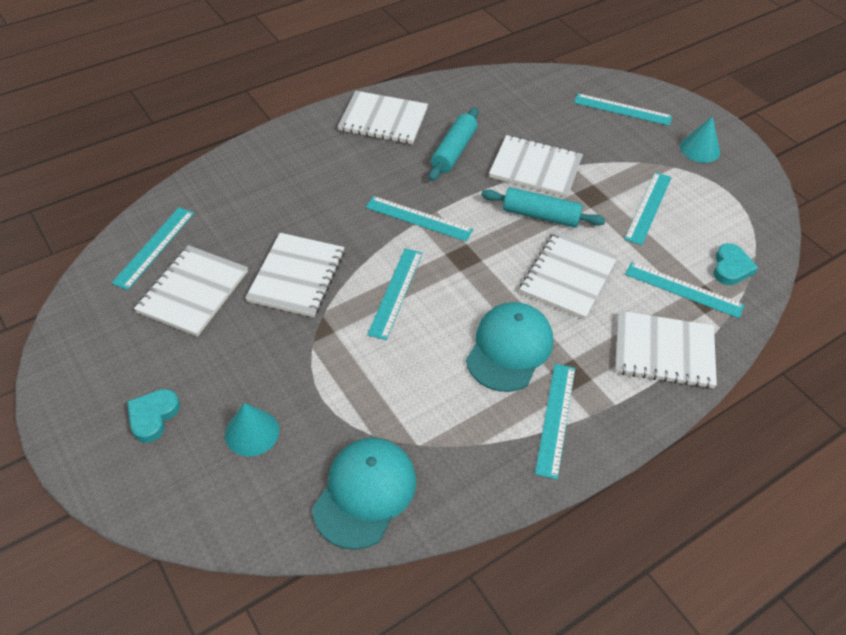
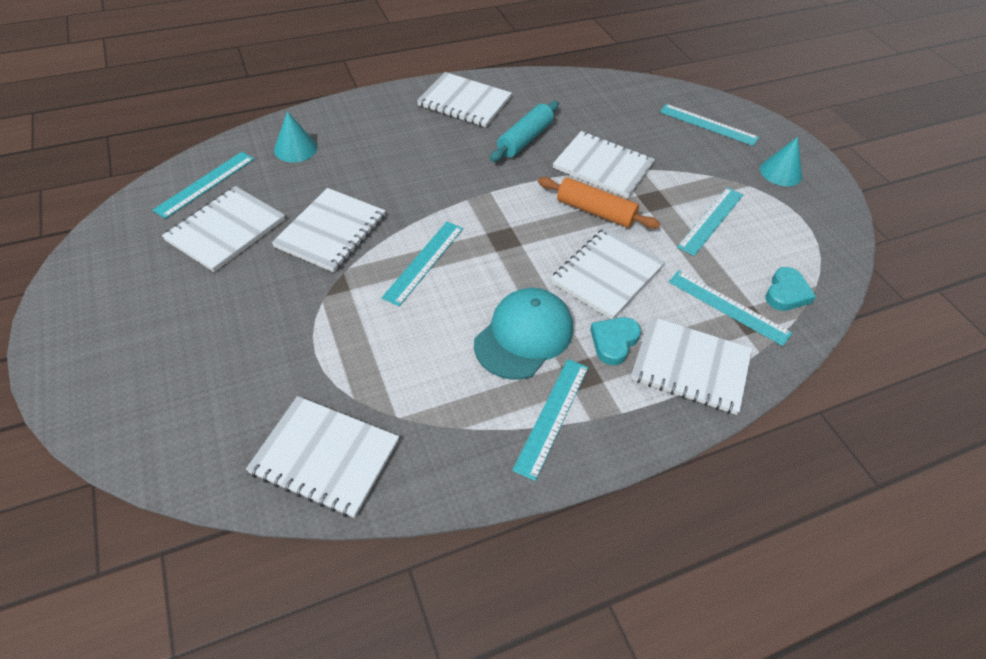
camera: 10 degrees right, 0 degrees up
(153, 416) = (142, 341): turquoise heart -> turquoise heart (614, 342)
(252, 432) = (232, 373): turquoise cone -> turquoise cone (295, 148)
(365, 493) = (325, 457): turquoise cap -> white notebook
(418, 218) = (470, 196): turquoise ruler -> none
(541, 215) = (595, 211): turquoise rolling pin -> orange rolling pin

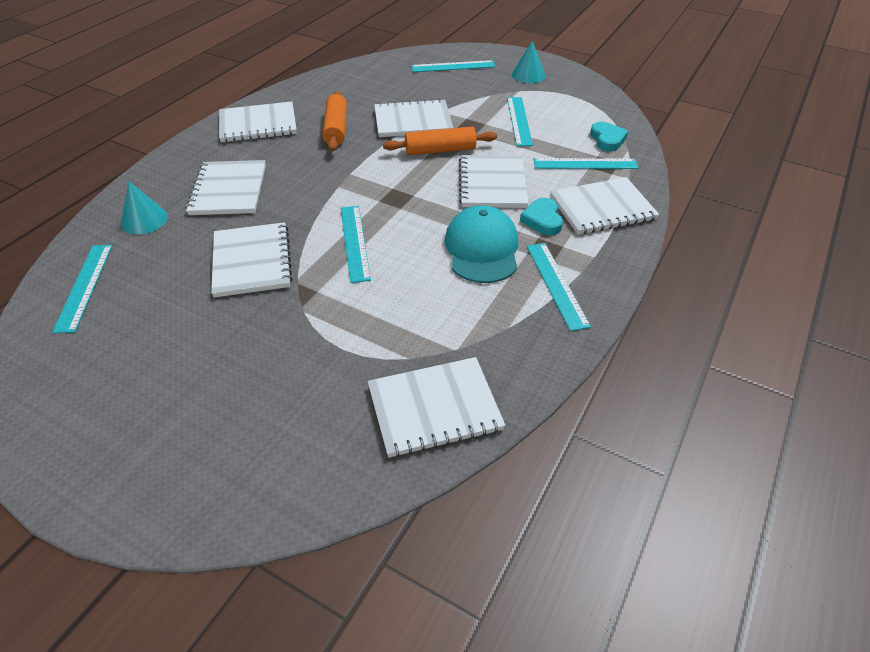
camera: 35 degrees left, 5 degrees down
(226, 230) = (151, 309): white notebook -> white notebook (229, 190)
(524, 139) = (336, 129): turquoise rolling pin -> orange rolling pin

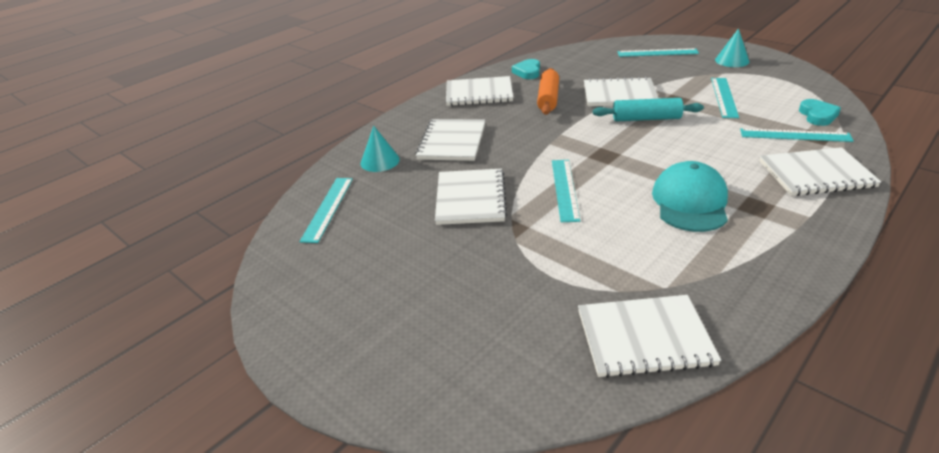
camera: 15 degrees right, 10 degrees down
(440, 150) = (646, 118): orange rolling pin -> turquoise rolling pin
(492, 183) = (699, 148): white notebook -> none
(542, 220) = (752, 181): turquoise heart -> turquoise heart (528, 72)
(556, 284) = (770, 238): turquoise ruler -> none

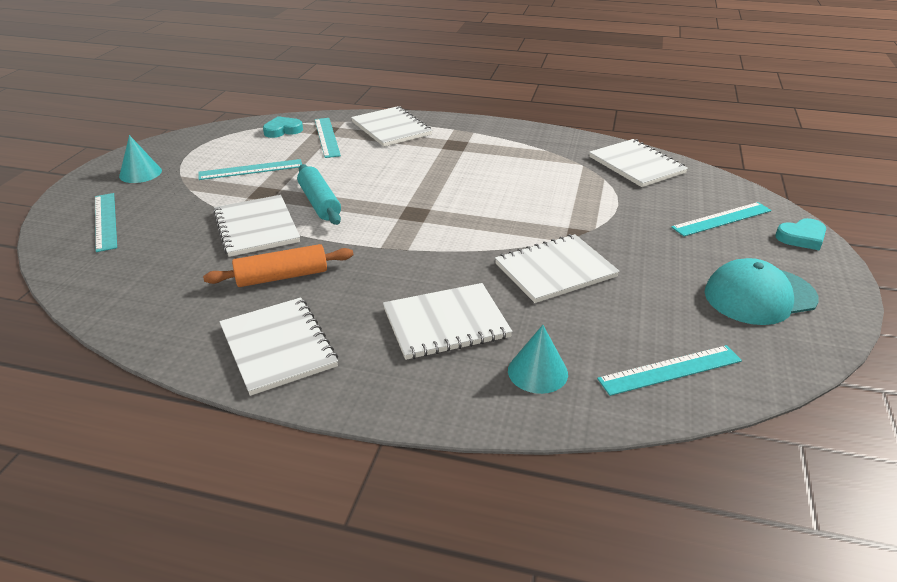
camera: 120 degrees left, 0 degrees up
(528, 72) = (181, 318): turquoise heart -> turquoise heart (801, 237)
(565, 189) = (494, 222): turquoise ruler -> turquoise ruler (722, 219)
(690, 202) = (468, 167): turquoise cap -> turquoise cap (759, 296)

